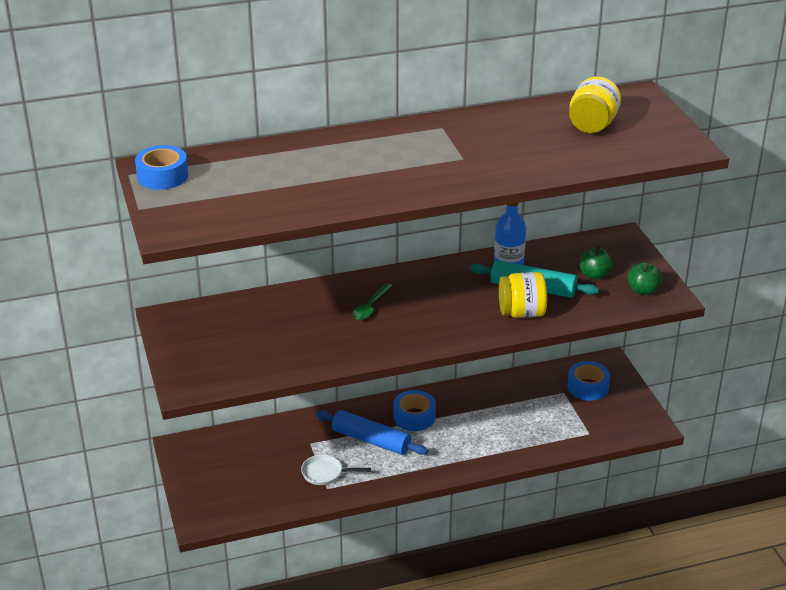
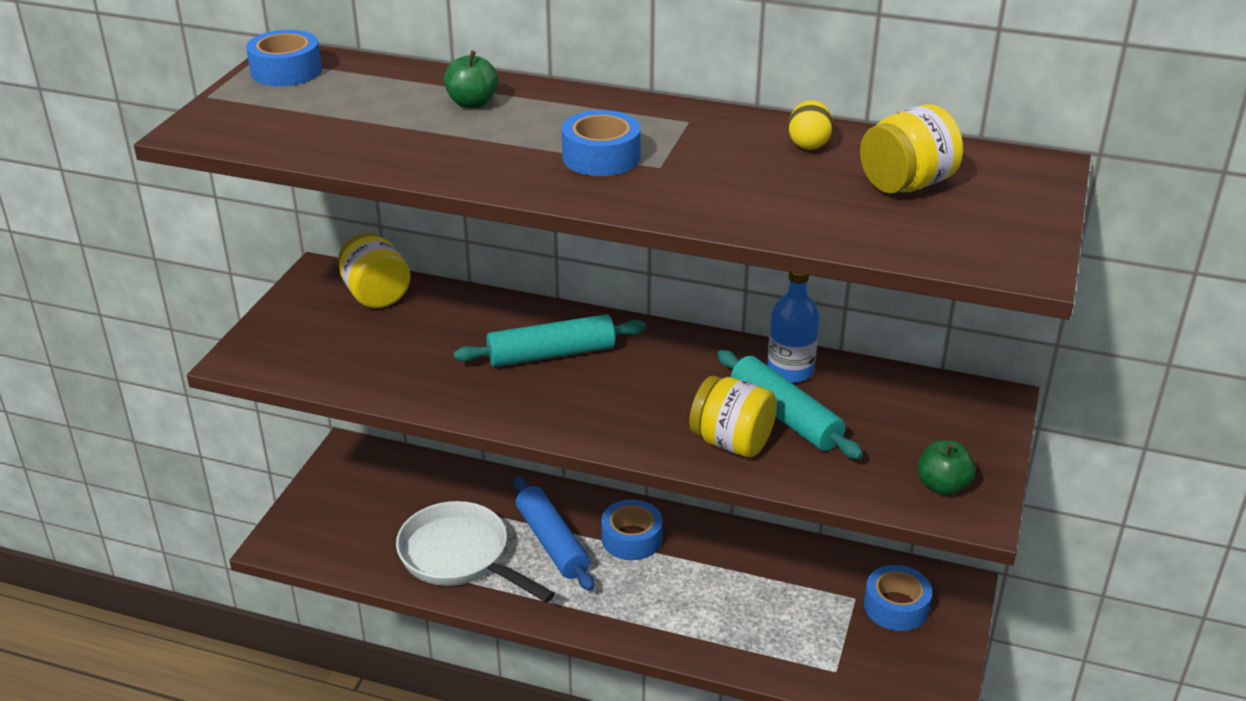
camera: 35 degrees right, 0 degrees up
(220, 316) = (376, 295): none -> yellow jar
(325, 473) = (460, 557): white pan -> white pan, size x1.95
(370, 307) = (551, 354): green spoon -> turquoise rolling pin
(426, 164) = (601, 157): none -> blue tape
(519, 119) = (808, 144): none -> yellow egg
(594, 275) = (893, 434): green apple -> green apple (472, 103)

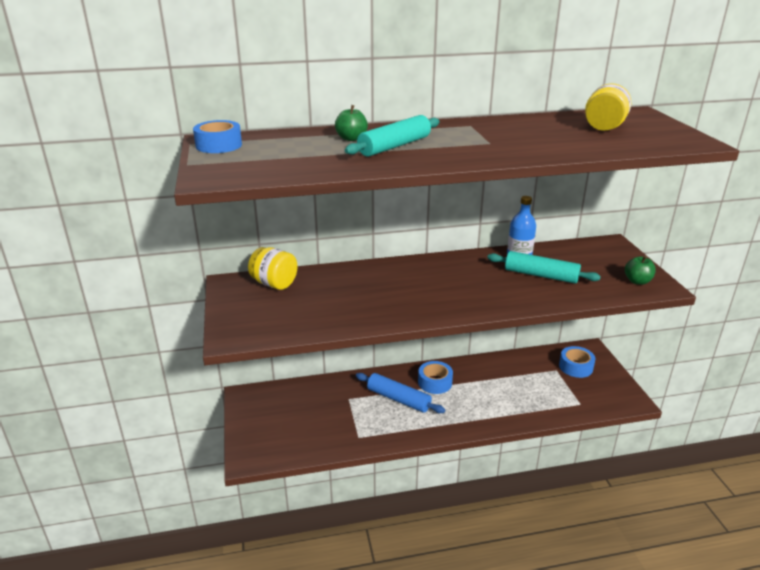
camera: 30 degrees left, 5 degrees down
(460, 557) = (358, 424): white pan -> none
(551, 354) = (402, 283): turquoise rolling pin -> turquoise rolling pin (394, 146)
(601, 157) = (456, 145): blue tape -> none
(732, 442) = (532, 293): yellow jar -> none
(808, 144) = (538, 123): yellow egg -> none

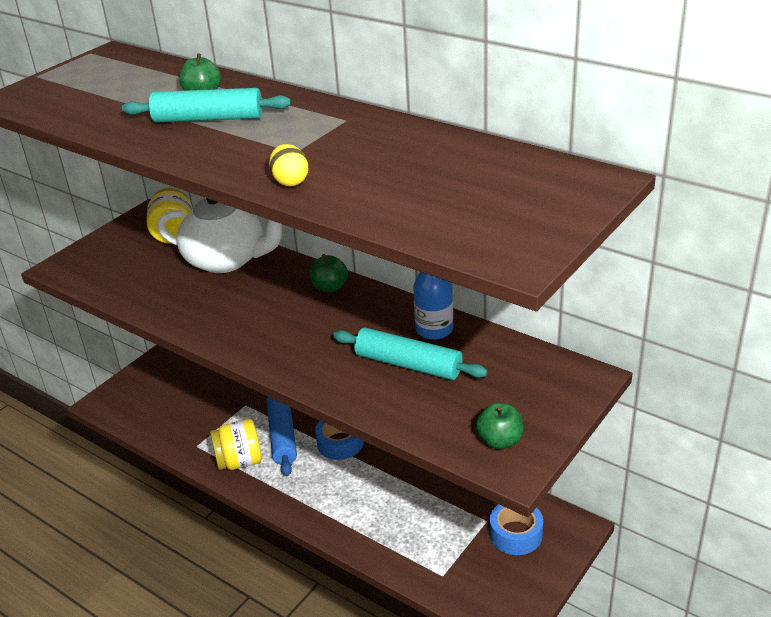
camera: 50 degrees right, 5 degrees up
(219, 145) = (100, 62): blue tape -> none
(342, 280) = (226, 260): none -> white teapot
(430, 264) = (329, 287): none -> green apple
(529, 153) = (290, 181): none -> yellow egg
(541, 275) = (408, 364): turquoise rolling pin -> turquoise rolling pin turned 45 degrees counterclockwise
(604, 127) = (475, 184): yellow jar -> yellow jar (239, 461)

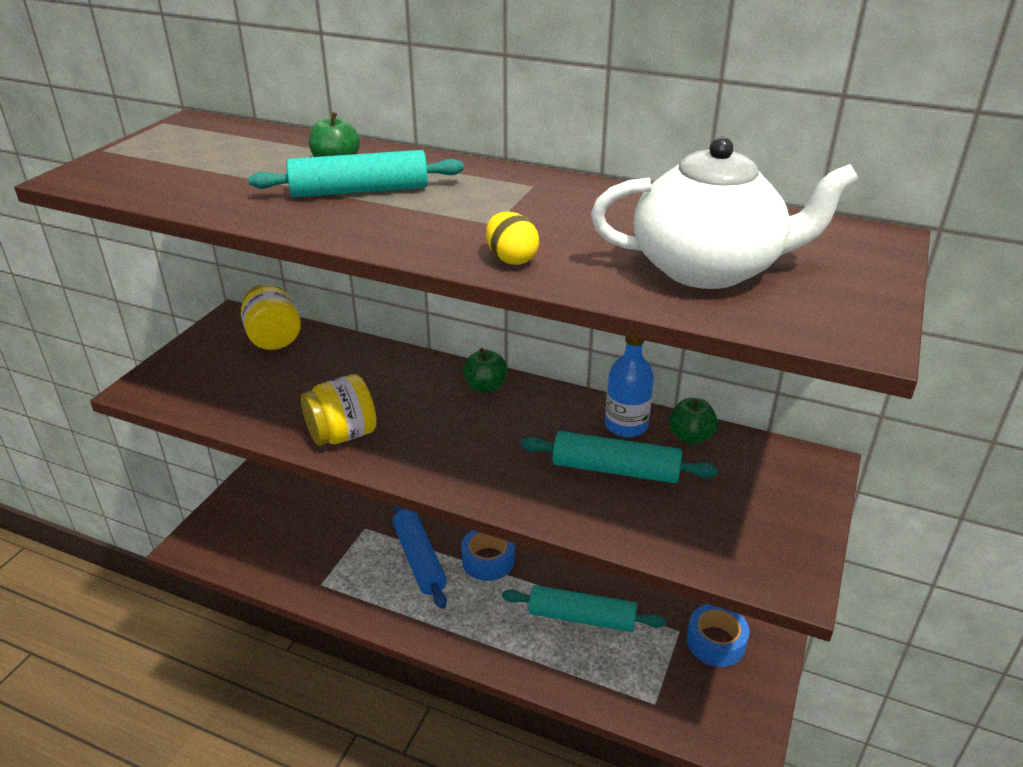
camera: 15 degrees left, 0 degrees up
(226, 260) = (350, 364): white teapot -> white teapot (708, 269)
(239, 461) = (378, 597): yellow jar -> yellow jar (342, 434)
(404, 499) = (582, 617): none -> turquoise rolling pin
(499, 441) = (761, 551): green apple -> green apple (690, 437)

